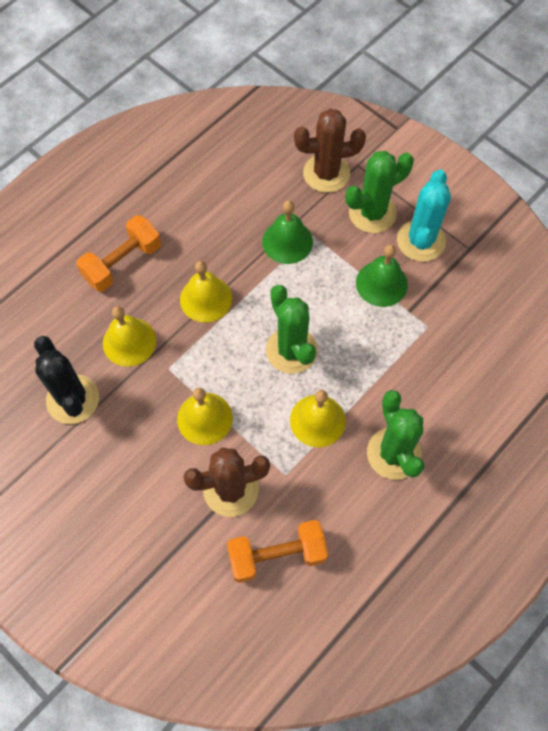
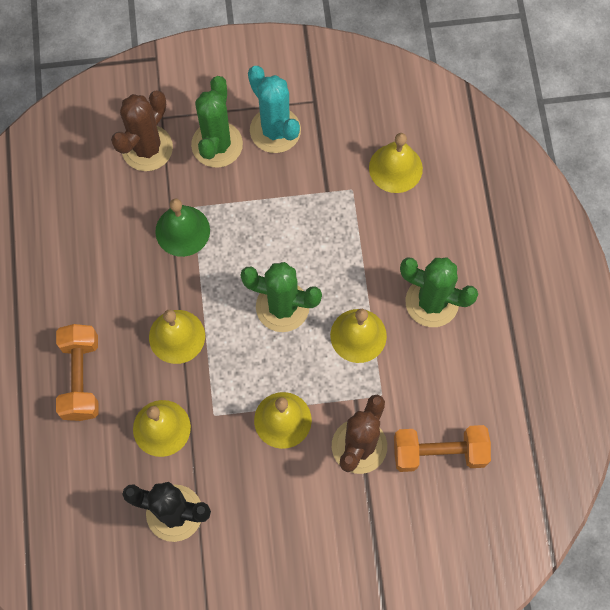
camera: 50 degrees left, 5 degrees up
(277, 555) = (439, 452): orange dumbbell -> orange dumbbell turned 60 degrees clockwise
(381, 283) = (285, 191): green bell -> none
(474, 343) = (395, 168): none -> yellow bell

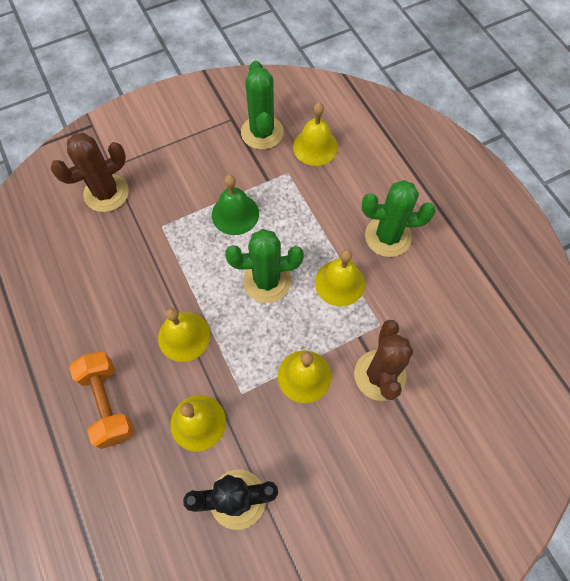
camera: 20 degrees left, 5 degrees down
(147, 148) = (106, 193): brown cactus -> brown cactus turned 45 degrees clockwise
(182, 231) = (159, 247): green bell -> green bell (235, 214)
(217, 144) = (164, 173): green cactus -> green cactus (262, 132)
(275, 130) = (208, 148): turquoise cactus -> none
(439, 452) = (449, 356): orange dumbbell -> none

